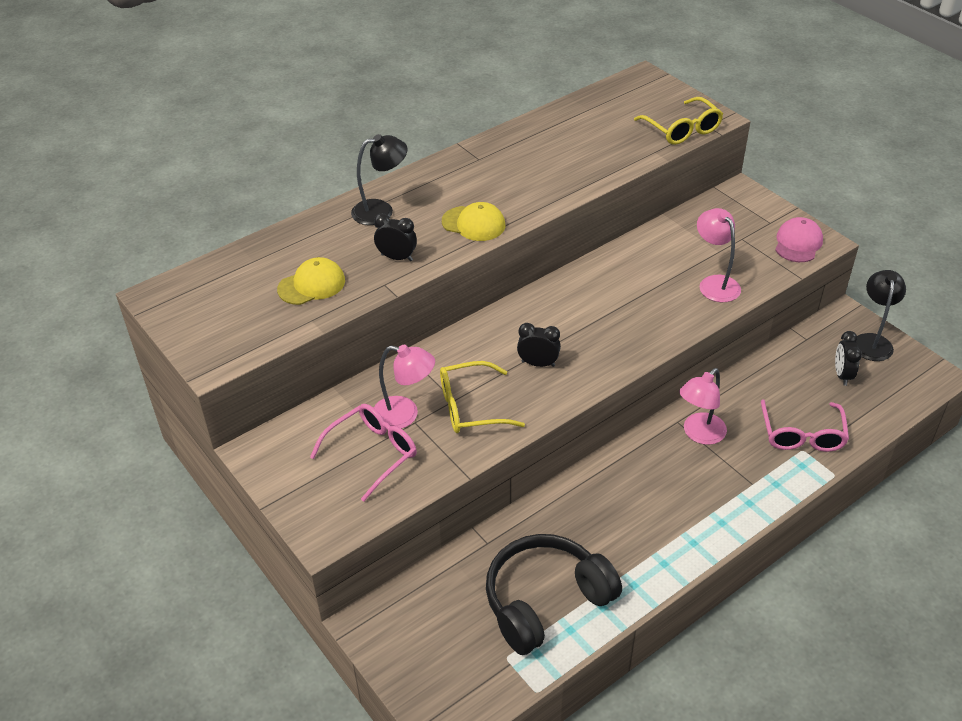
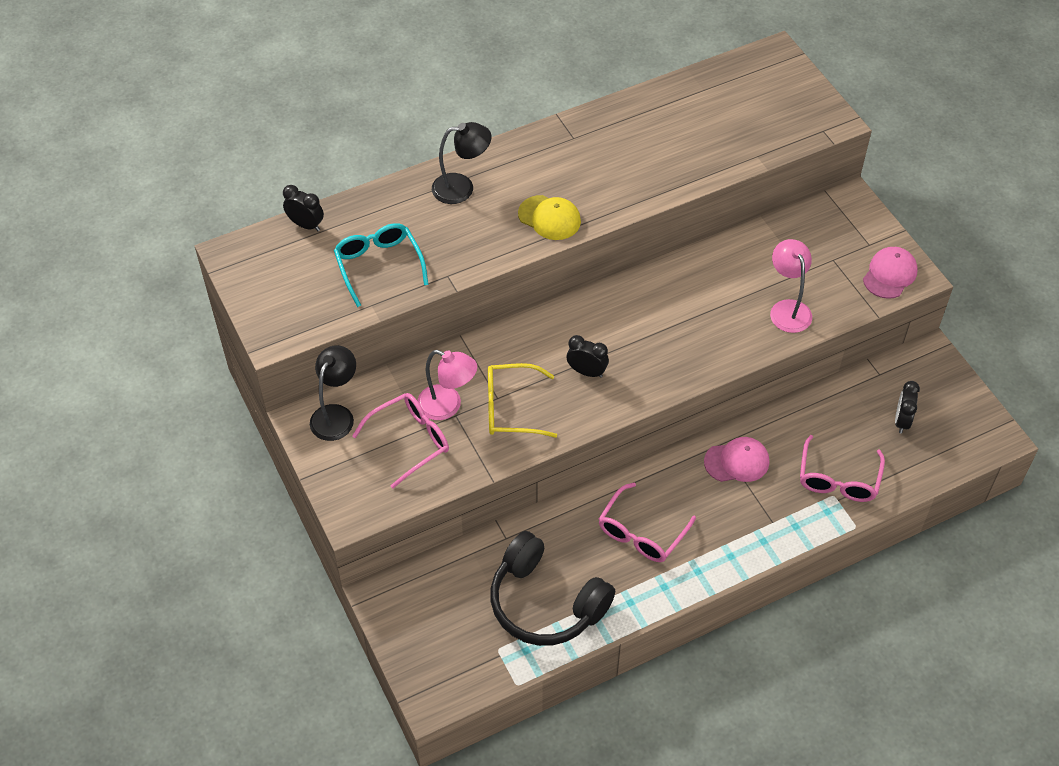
camera: 10 degrees right, 10 degrees up
(312, 285) = (378, 265): yellow cap -> turquoise glasses
(397, 257) = (466, 246): black clock -> black clock (306, 225)
(545, 600) = (545, 603): black headphones -> black headphones turned 120 degrees counterclockwise
(625, 515) = (641, 533): none -> pink glasses
(682, 130) = (795, 132): yellow glasses -> none
(699, 434) = (737, 461): pink lamp -> pink cap
(872, 341) = (946, 388): black lamp -> black lamp (336, 415)

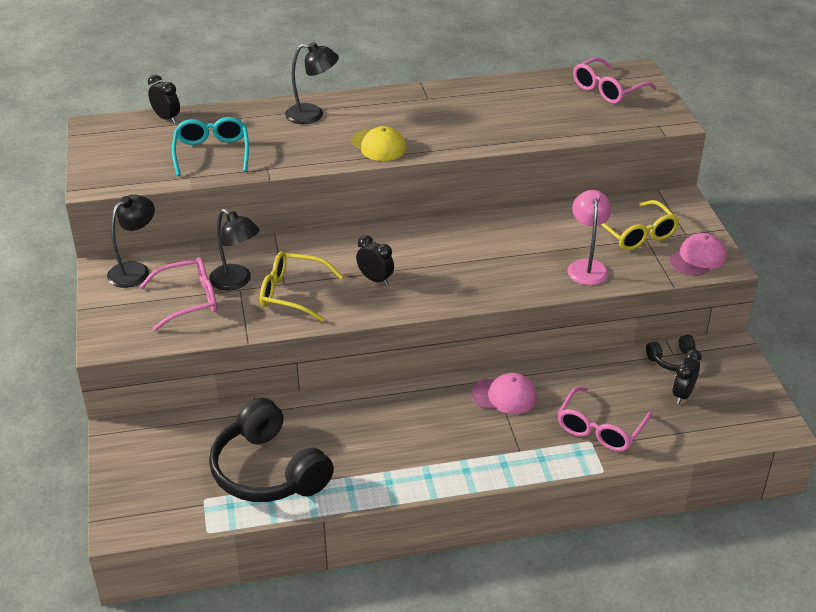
camera: 15 degrees right, 15 degrees down
(448, 406) = (236, 281): pink lamp -> black lamp
(641, 533) = (386, 434): pink glasses -> pink glasses (607, 90)
(822, 255) = (636, 234): none -> yellow glasses
(881, 382) = (673, 360): none -> black headphones

